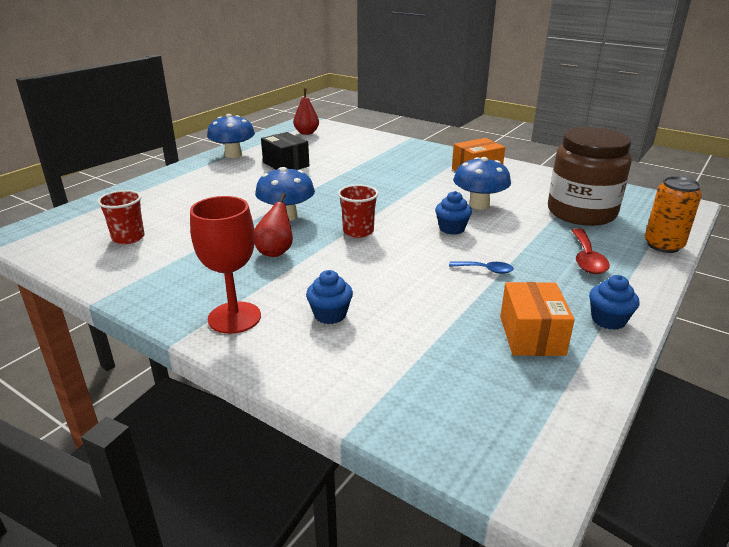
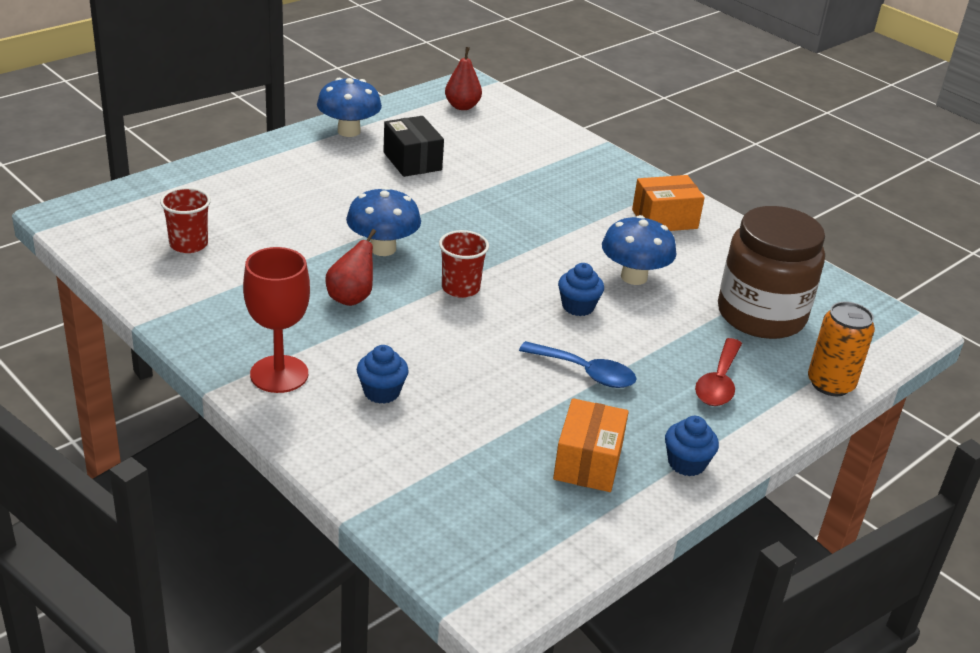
camera: 10 degrees right, 5 degrees up
(485, 270) = (585, 372): blue spoon -> blue spoon, size x1.61

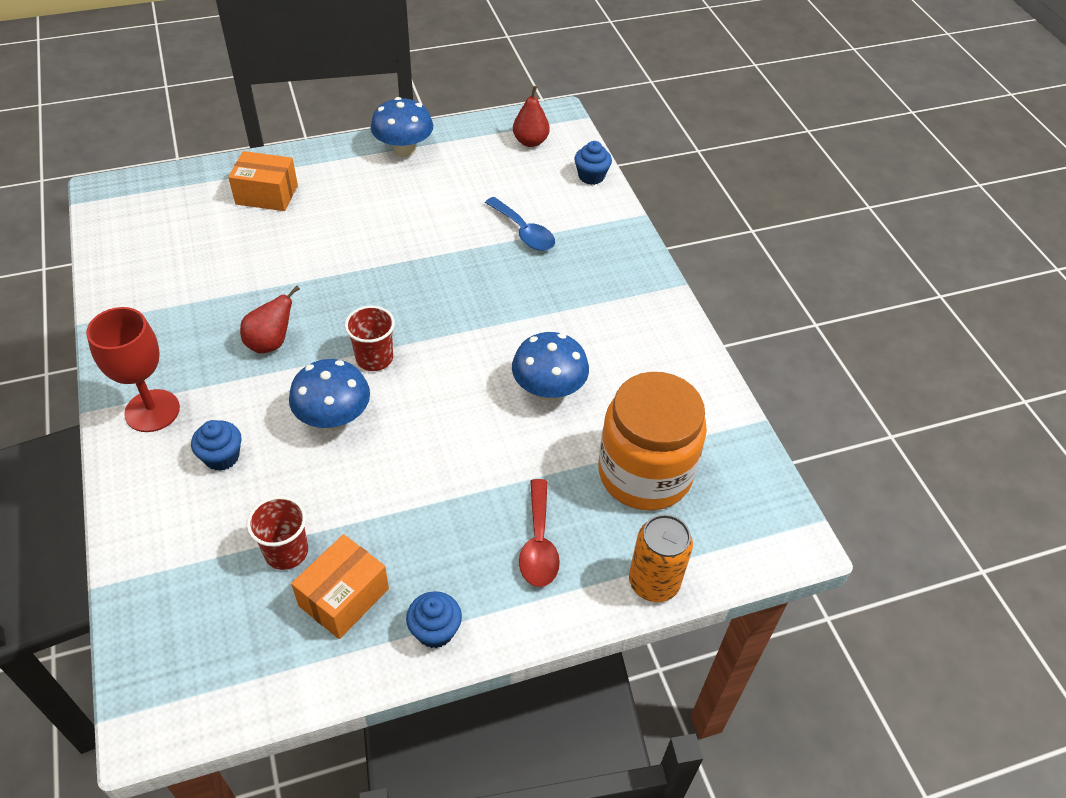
camera: 25 degrees right, 15 degrees up
(188, 244) = (179, 247): red cup -> red cup (286, 552)
(383, 248) = (337, 294): blue mushroom -> blue mushroom (334, 418)
(412, 161) = (436, 198): black box -> none
(578, 306) = (468, 410): blue cupcake -> blue cupcake (591, 176)
(585, 372) = (418, 491): blue spoon -> blue spoon (524, 232)
(664, 219) = (632, 326): orange box -> orange box (267, 195)
(718, 382) = (538, 544): red spoon -> red spoon turned 45 degrees counterclockwise
(761, 315) = (644, 473): brown jar -> orange jar

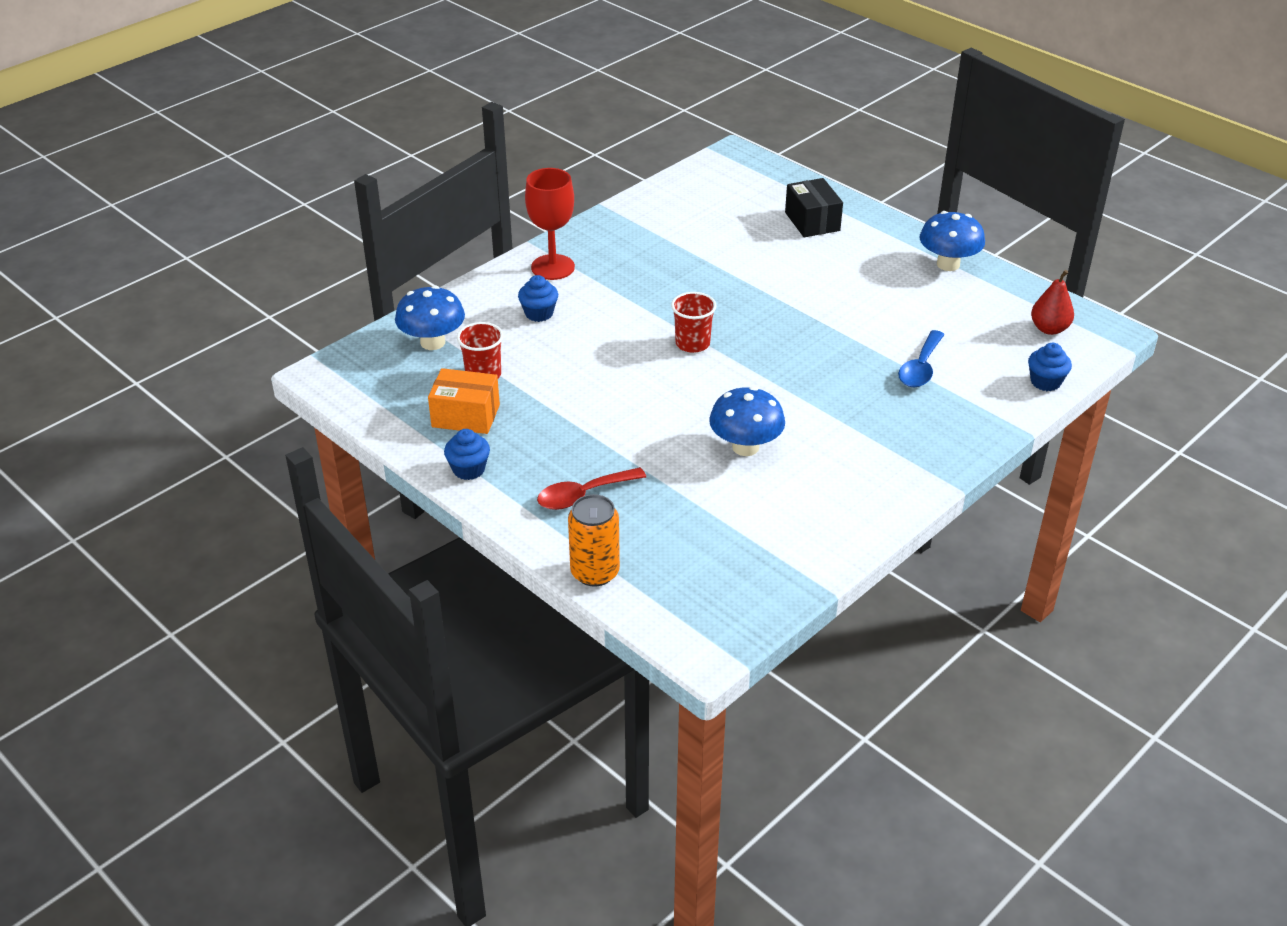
camera: 65 degrees right, 10 degrees down
(267, 195) = (812, 221): orange box -> black box
(271, 343) = (661, 290): red pear -> none
(334, 418) = (616, 348): blue mushroom -> blue mushroom (432, 342)
(644, 473) = (703, 533): orange jar -> none

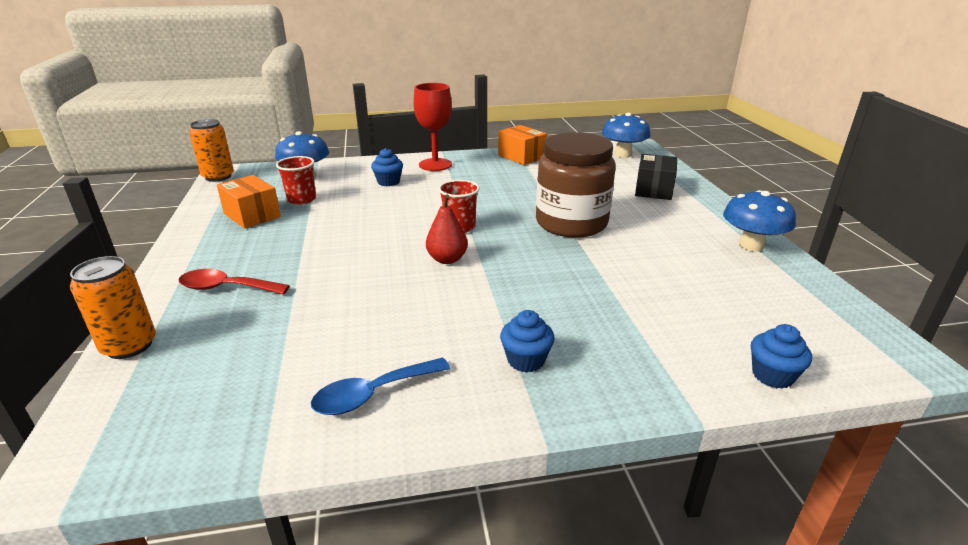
camera: 35 degrees right, 10 degrees down
(326, 384) = (218, 177): none -> orange can
(469, 469) = (196, 243): blue cupcake -> blue cupcake (526, 360)
(630, 218) = (521, 156): none -> orange box
(745, 447) = (392, 307): blue mushroom -> blue mushroom (623, 154)
(784, 297) = (571, 223): none -> brown jar
(920, 368) = (635, 309): blue spoon -> blue spoon (373, 394)
(1049, 329) = (822, 328): red pear -> red pear (447, 259)

